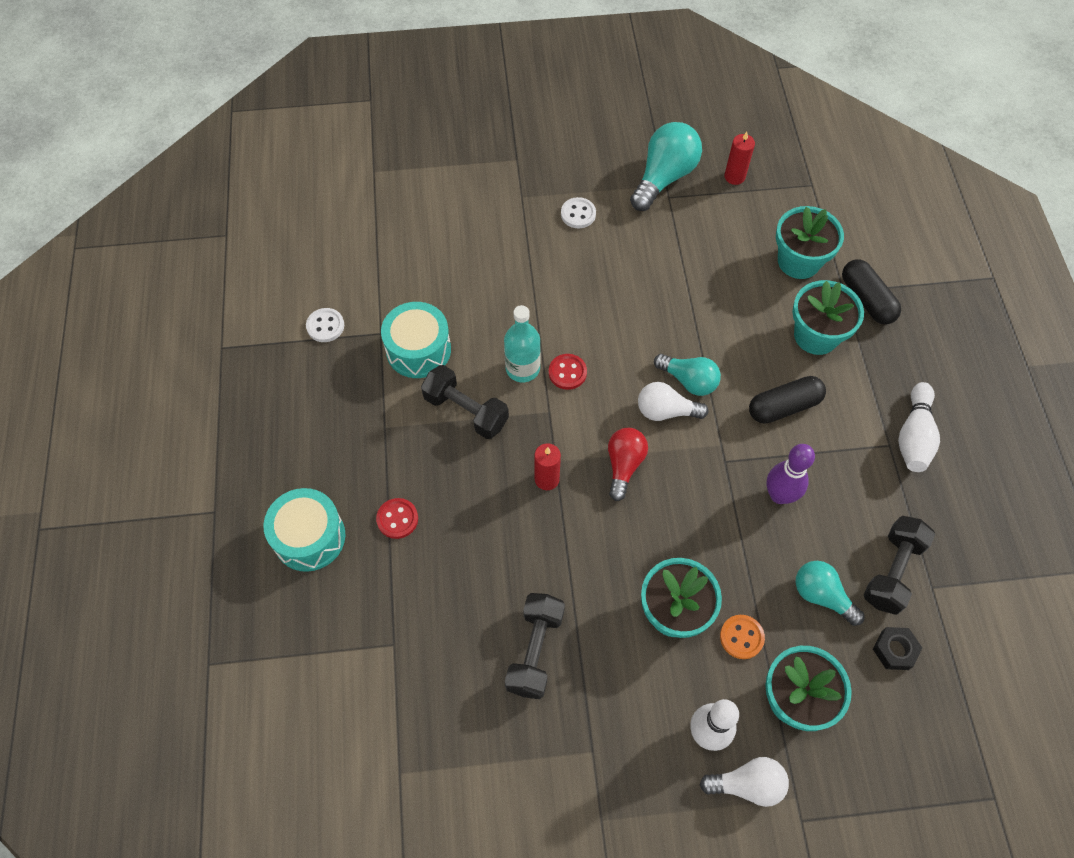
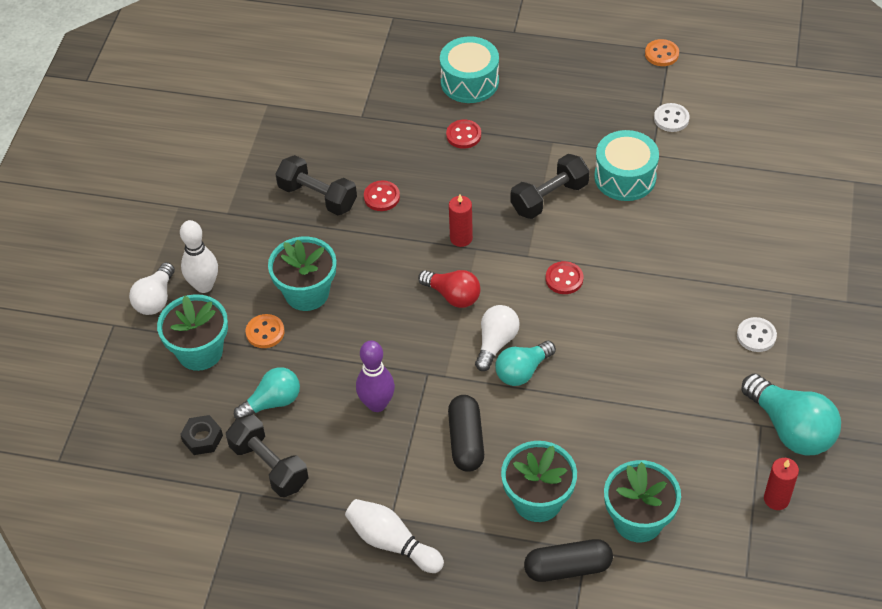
camera: 110 degrees right, 10 degrees down
(228, 353) = (661, 54): none -> orange button
(514, 578) = (381, 197): none -> red button
(522, 368) = (580, 247): turquoise bottle -> none

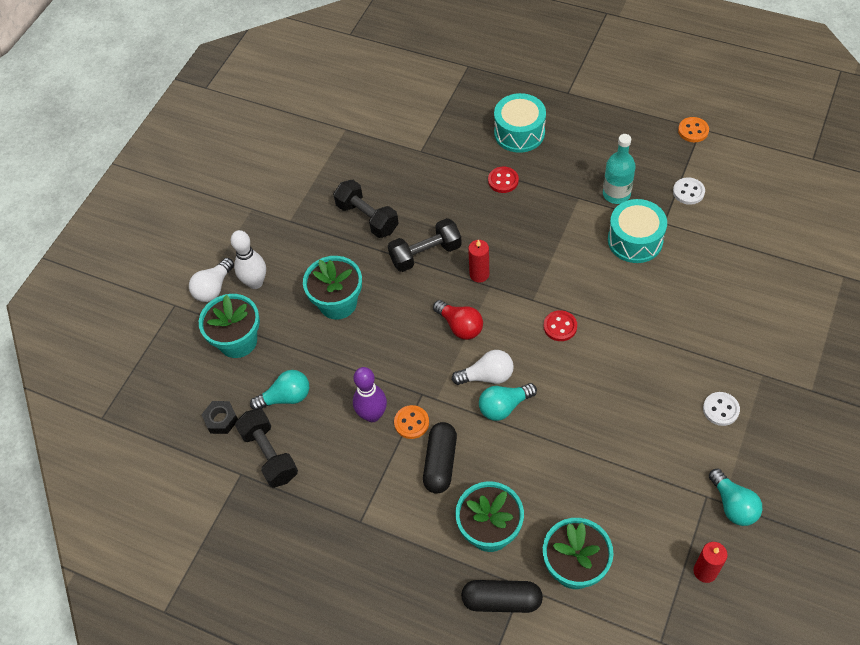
camera: 15 degrees right, 5 degrees up
(265, 332) = (295, 333): orange button -> orange button (411, 423)
(381, 197) = (420, 226): red button -> none
(392, 543) = (355, 546): white bowling pin -> none
(496, 343) = (487, 376): white light bulb -> white light bulb turned 45 degrees clockwise
(549, 198) = (564, 249): black dumbbell -> black dumbbell (425, 254)
(593, 132) = (616, 194): none -> turquoise bottle
(790, 428) = (733, 505): turquoise light bulb -> turquoise light bulb, size x0.64

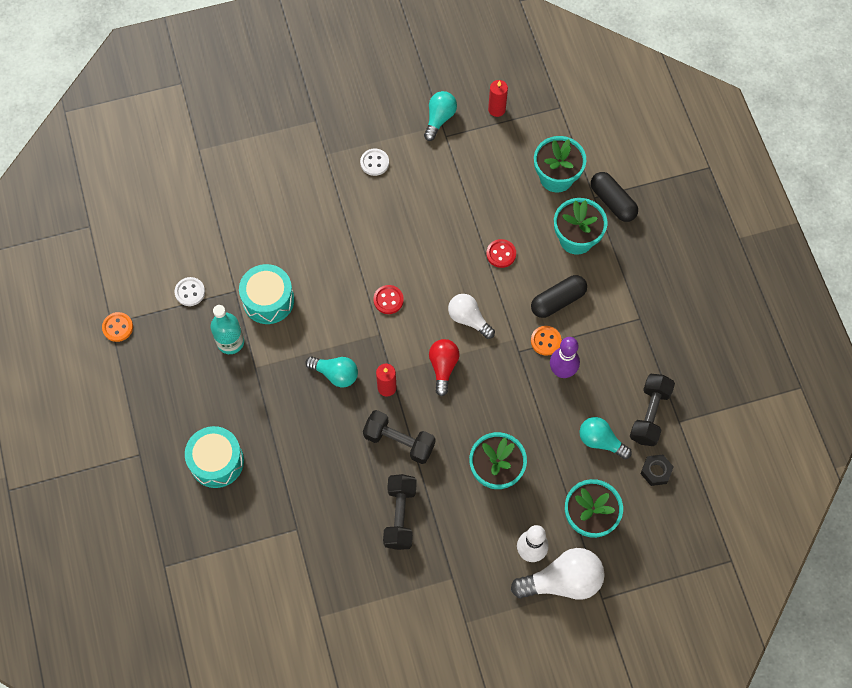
camera: 135 degrees left, 10 degrees up
(213, 288) = (562, 581): white light bulb -> white light bulb, size x1.56
(503, 181) = (280, 437): red button -> red button (501, 254)
(504, 406) = (483, 291): turquoise light bulb -> turquoise light bulb (335, 374)

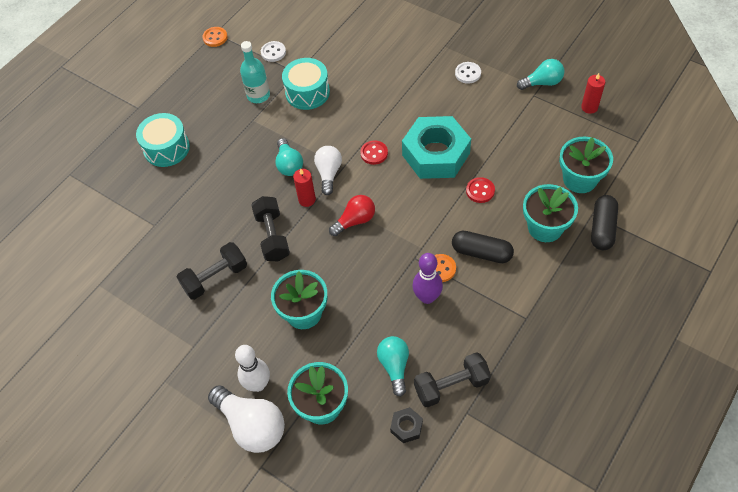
camera: 55 degrees right, 10 degrees down
(434, 255) = (436, 154): none -> turquoise nut
(469, 319) = (408, 209): white light bulb -> white light bulb (329, 173)

